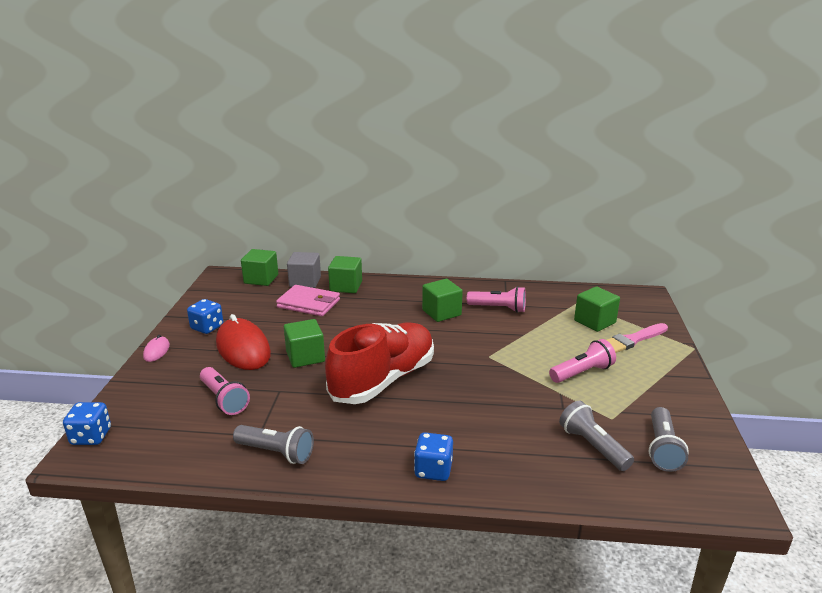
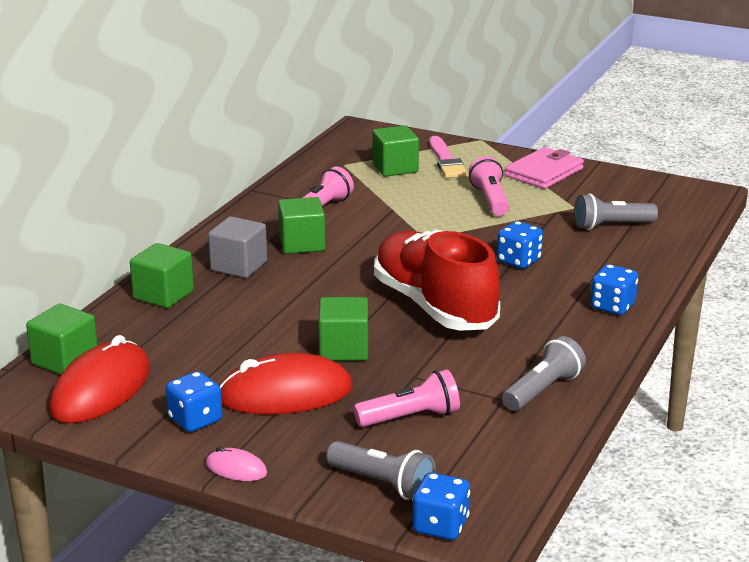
camera: 70 degrees left, 0 degrees up
(234, 295) = (101, 389): none -> red mouse
(305, 282) = (114, 324): grey cube -> grey cube (239, 266)
(309, 303) = (191, 329): pink wallet -> pink wallet (544, 172)
(482, 405) = (518, 261): none -> blue dice
(662, 449) = (628, 199): grey flashlight -> grey flashlight (382, 484)

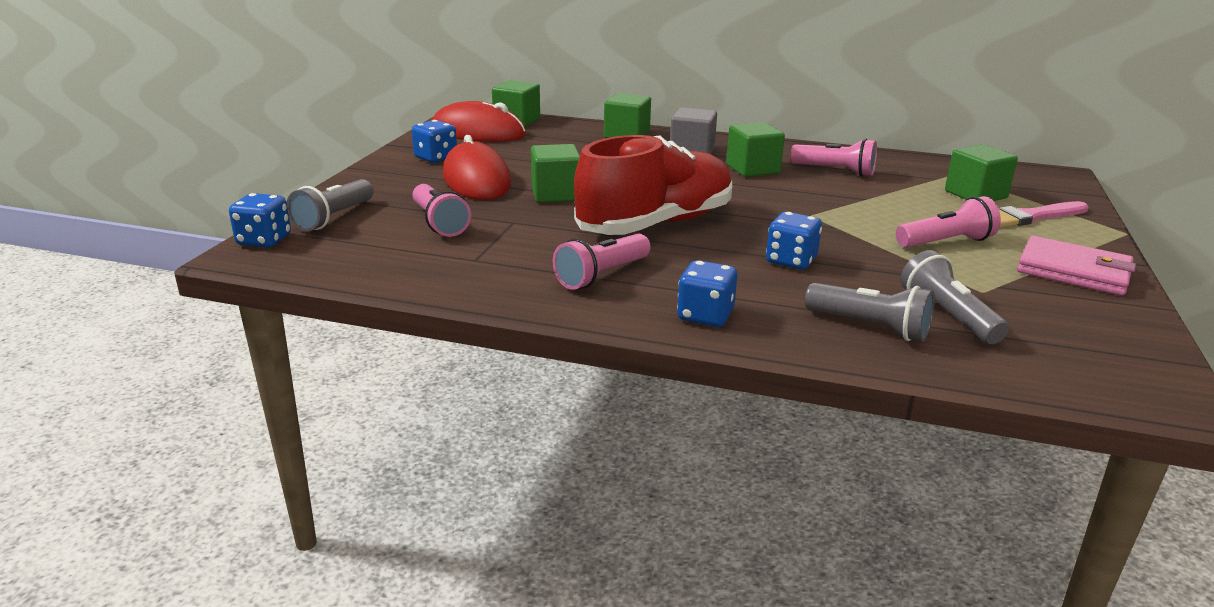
camera: 80 degrees right, 0 degrees up
(236, 468) = (366, 173): pink mouse -> none
(541, 340) = (602, 275): none -> pink flashlight
(542, 390) = (493, 277): grey flashlight -> grey flashlight (870, 327)

